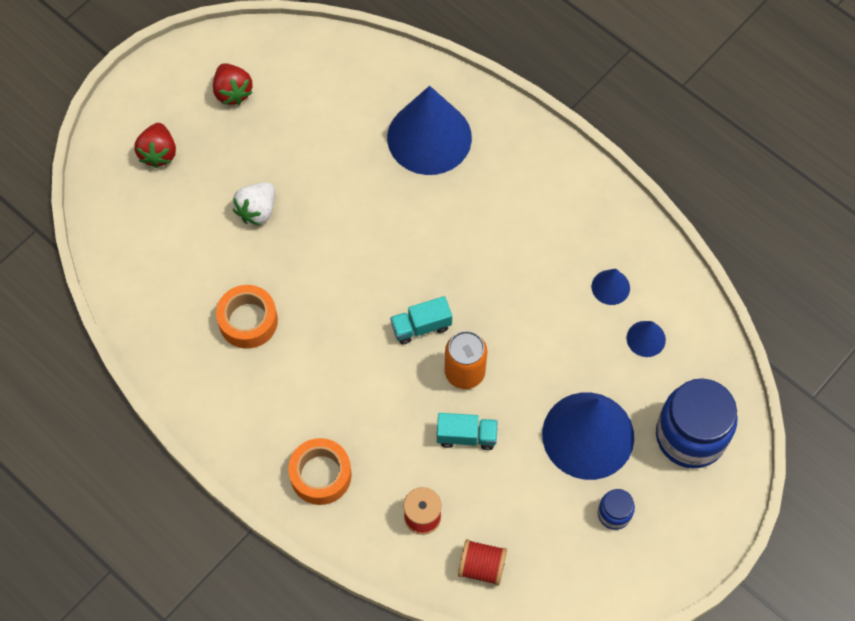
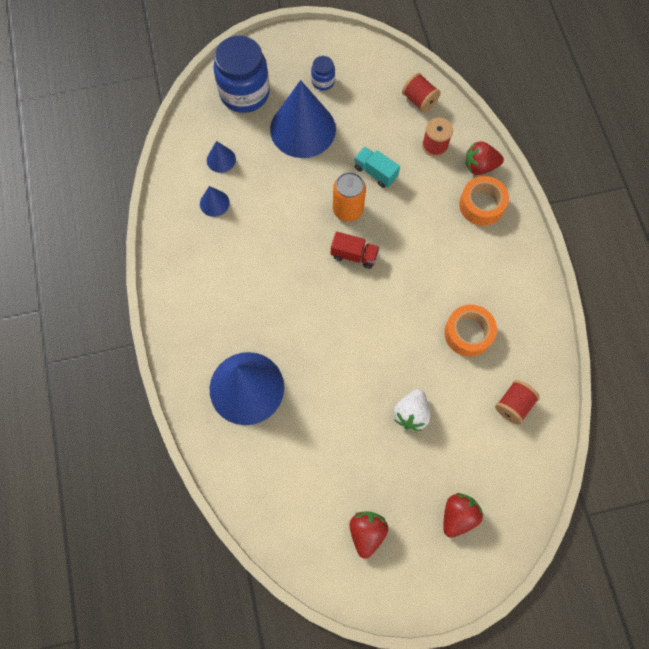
camera: 145 degrees left, 5 degrees up
(161, 279) = (513, 405): none -> red spool
(257, 211) = (411, 413): white strawberry -> white strawberry turned 135 degrees clockwise
(352, 524) = (480, 166): none -> red strawberry
(421, 326) = (354, 255): turquoise truck -> red truck

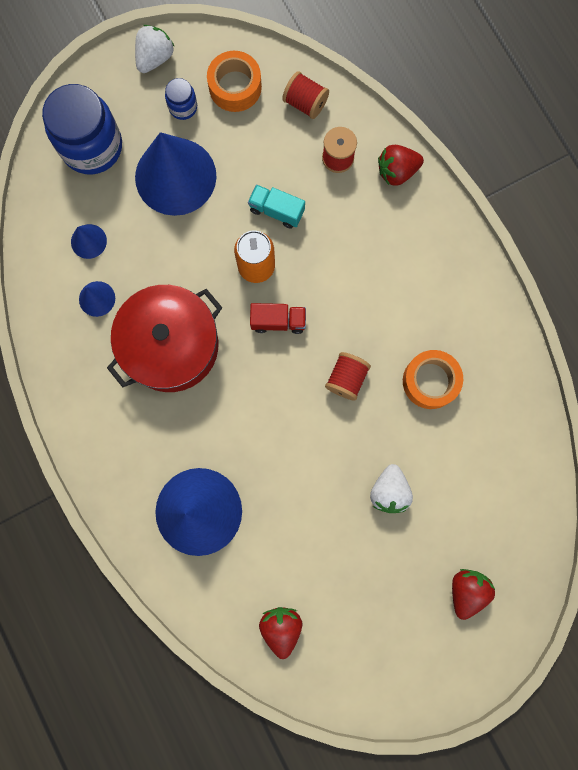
camera: 15 degrees left, 10 degrees up
(262, 252) = (171, 346): none -> red pot
(311, 43) = (155, 58): none -> white strawberry
(367, 532) = (373, 636): red strawberry -> red strawberry (281, 627)
(481, 205) = (410, 220): orange tape -> orange tape (235, 87)
(513, 405) = (498, 451): red spool -> red spool (346, 379)

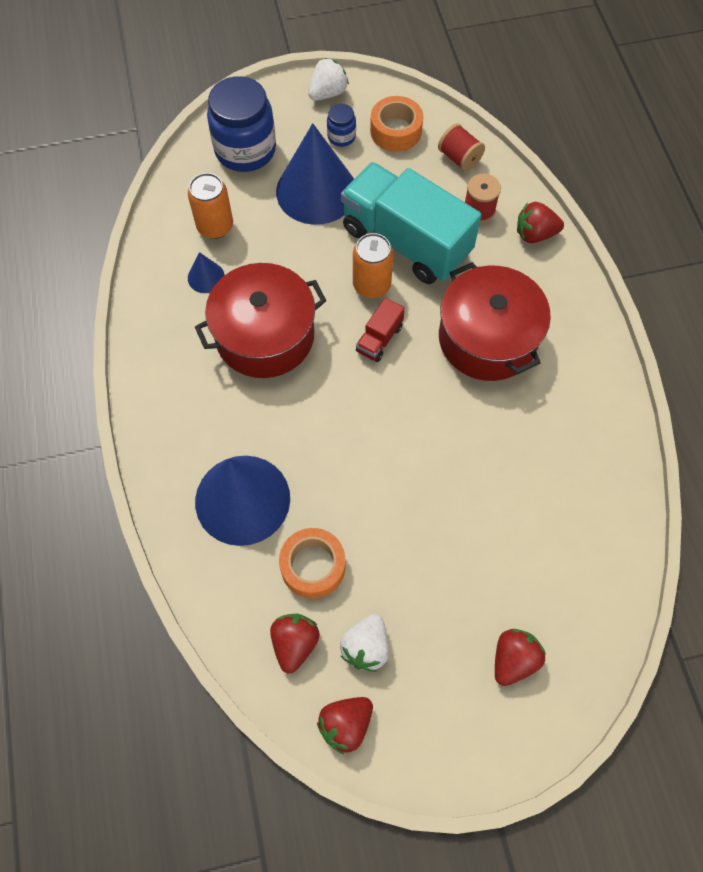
camera: 15 degrees right, 15 degrees down
(88, 241) = (215, 226): blue cone -> orange can
(276, 211) = (406, 241): turquoise truck -> turquoise truck, size x2.39
(278, 321) = (379, 339): red truck -> red truck turned 105 degrees clockwise
(342, 683) = (346, 724): none -> red strawberry
(346, 379) = (435, 409): red spool -> none
(377, 294) = (487, 338): none -> red pot
(389, 491) = (452, 531): white strawberry -> white strawberry (366, 647)
(430, 381) = (523, 433): orange tape -> orange tape (313, 566)

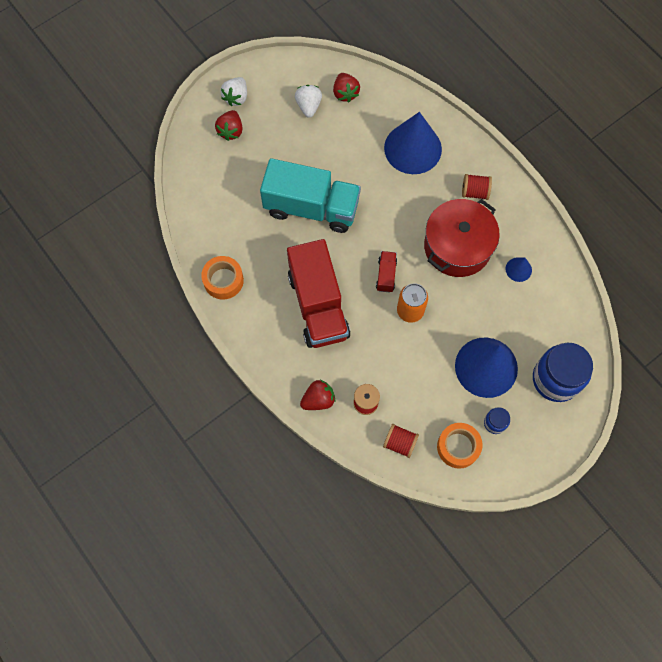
camera: 155 degrees right, 5 degrees up
(195, 396) = (474, 192): none -> red spool
(215, 226) = (536, 308): orange can -> none
(313, 566) = (355, 131): orange tape -> orange tape (223, 280)
(328, 93) = (527, 460): white strawberry -> white strawberry (236, 97)
(346, 724) = (302, 70): red strawberry -> none
(406, 241) = (404, 354): turquoise truck -> turquoise truck (311, 207)
(487, 338) = (318, 305): red pot -> red truck

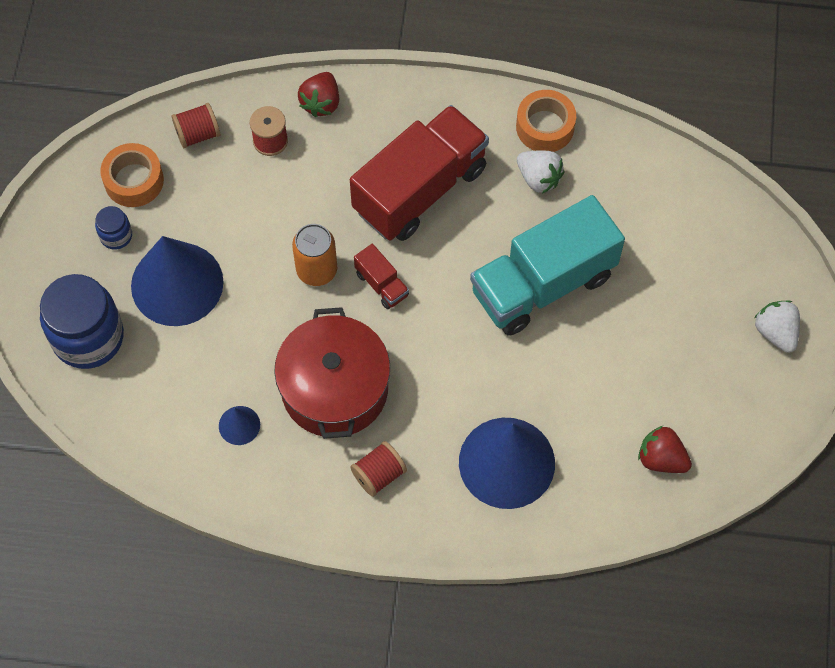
camera: 135 degrees right, 5 degrees down
(231, 131) = (732, 287): red strawberry -> none
(308, 106) = (683, 400): white strawberry -> white strawberry (539, 178)
(318, 305) = (420, 189): red truck -> red truck turned 105 degrees clockwise

